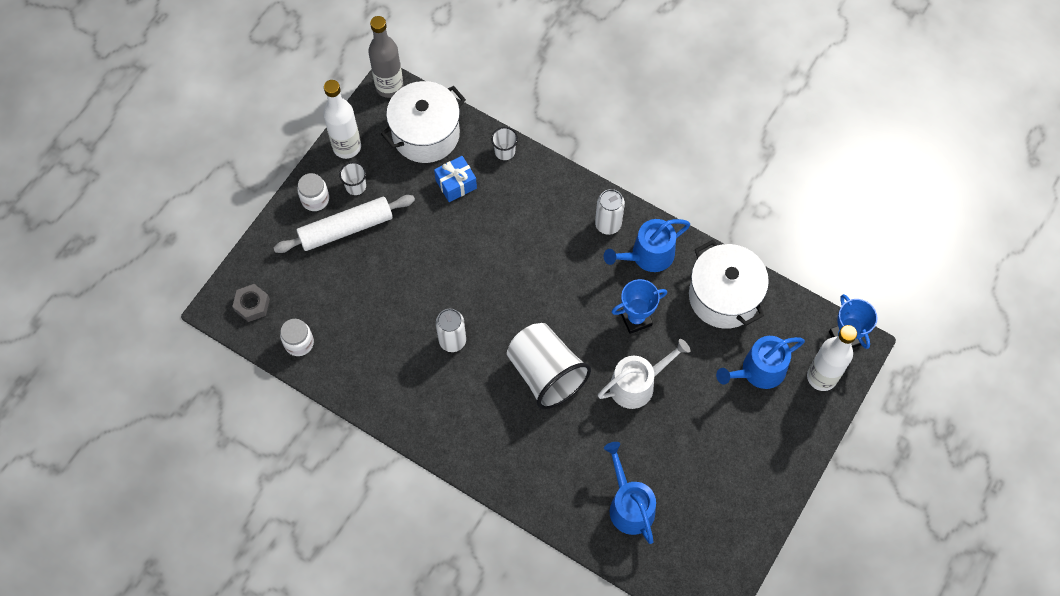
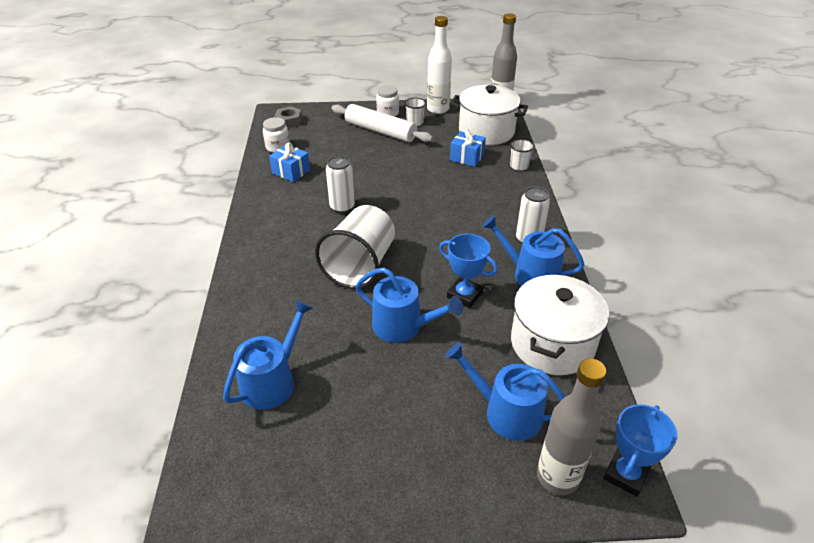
camera: 55 degrees right, 25 degrees down
(357, 354) = (291, 171): none -> blue gift
(637, 384) = (403, 326): white watering can -> blue watering can
(821, 377) = (557, 477): white bottle -> grey bottle

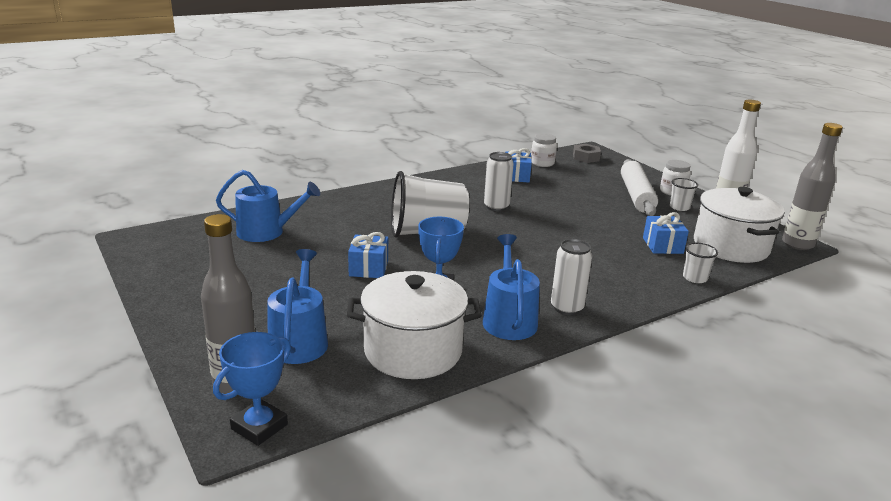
camera: 60 degrees right, 15 degrees down
(403, 326) = (368, 268): blue watering can -> blue gift
(626, 474) = (259, 427): blue trophy -> blue trophy turned 60 degrees counterclockwise

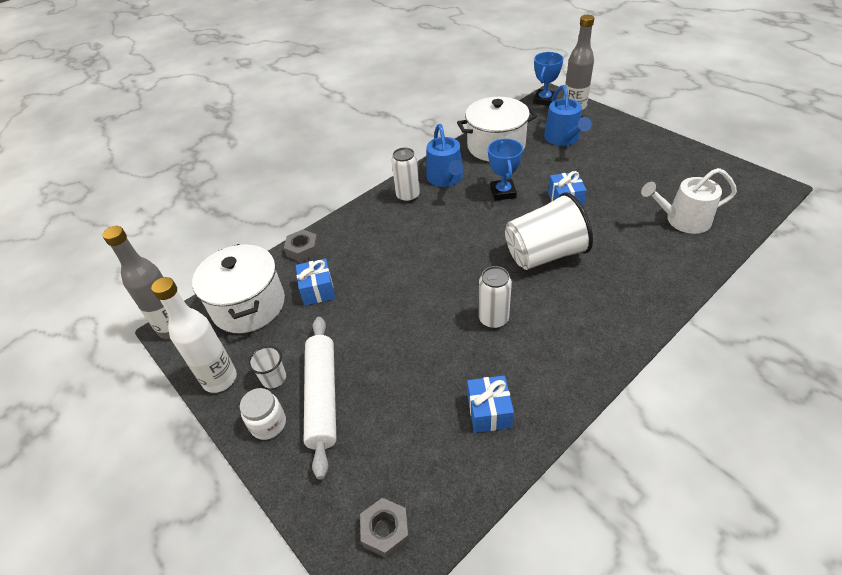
camera: 175 degrees right, 20 degrees up
(266, 232) = (683, 220): blue watering can -> white watering can
(542, 163) = (458, 477): white jar -> none
(695, 278) = (303, 249): white cup -> grey nut

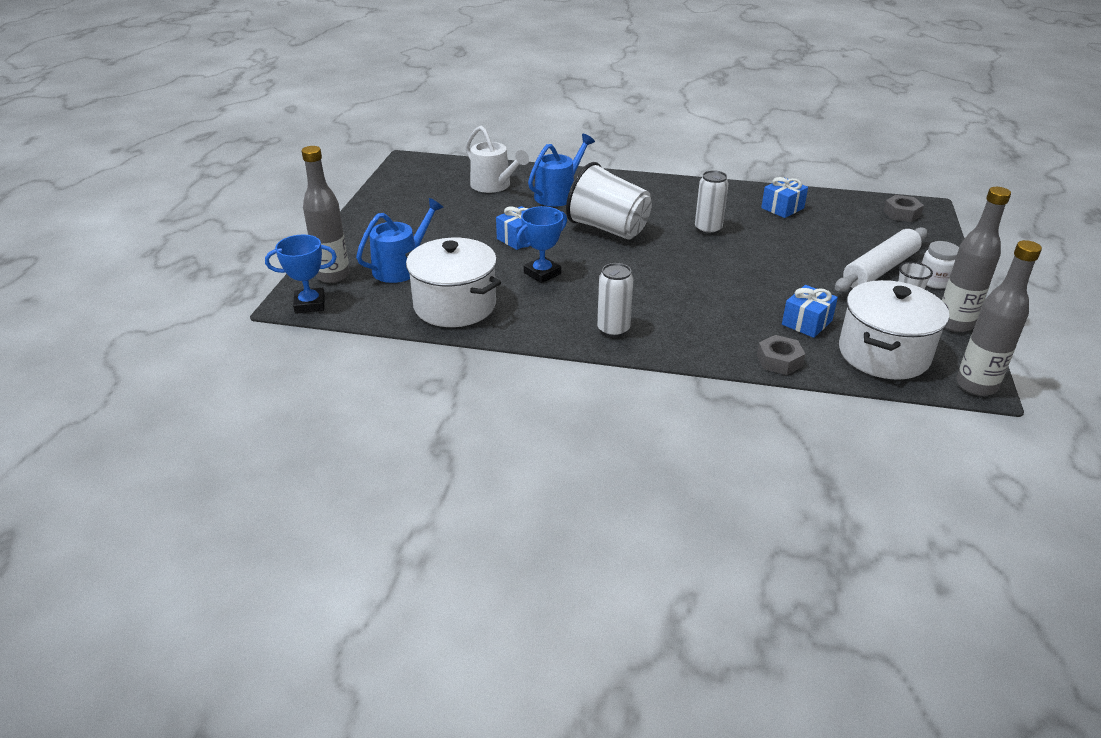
camera: 130 degrees left, 10 degrees down
(220, 379) = (954, 324): white bottle -> grey bottle
(446, 178) = (554, 316): blue watering can -> blue watering can (558, 194)

